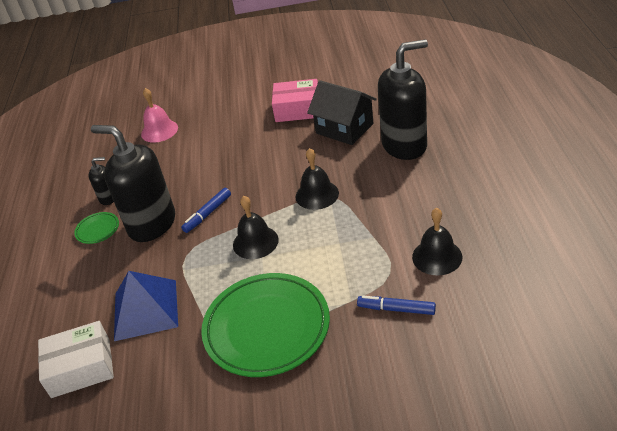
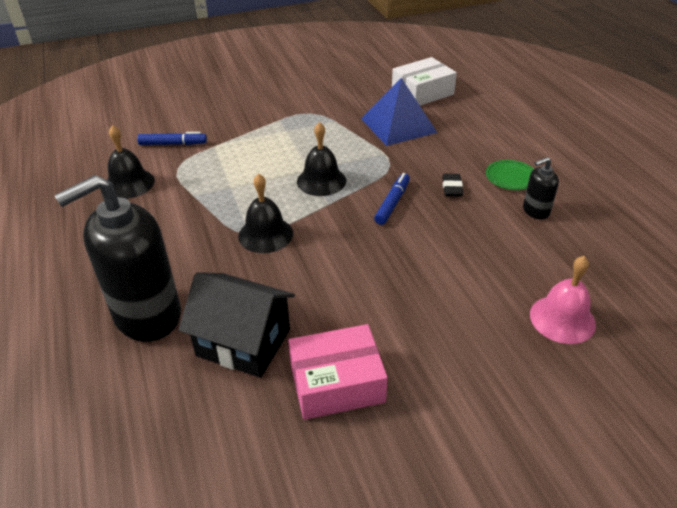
camera: 160 degrees right, 0 degrees up
(152, 224) = (452, 188): black soap dispenser -> black eraser
(267, 328) = (283, 124): green plate -> none

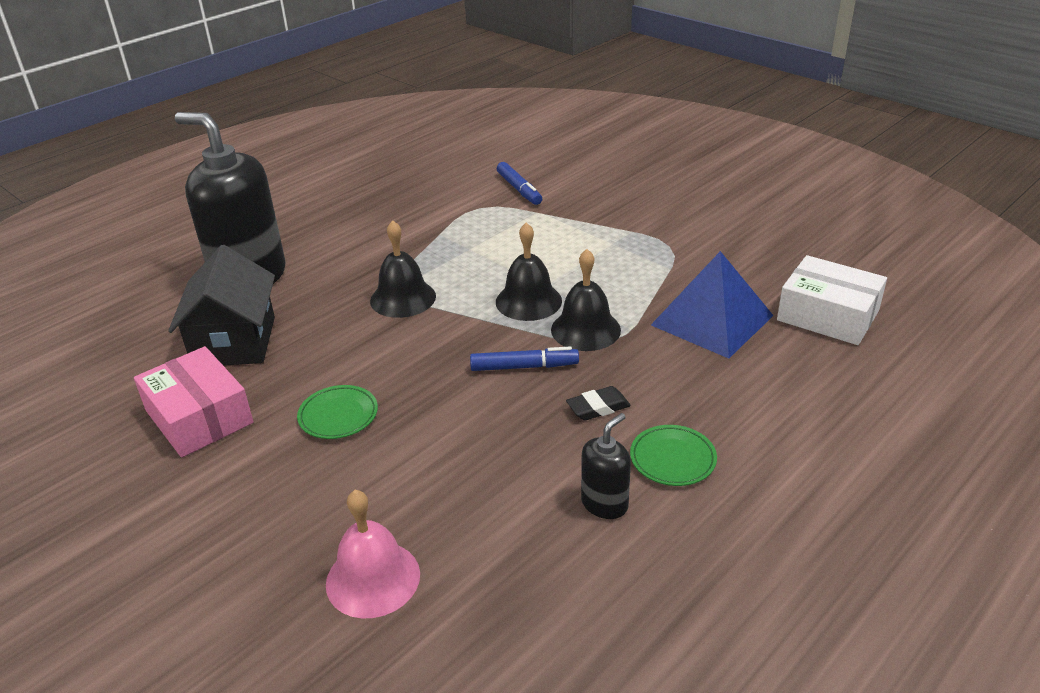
camera: 65 degrees right, 5 degrees down
(129, 183) = (432, 194): black bell -> black bell (585, 329)
(388, 300) = (338, 416): none -> green plate
(535, 211) = (604, 503): black soap dispenser -> black soap dispenser turned 90 degrees clockwise

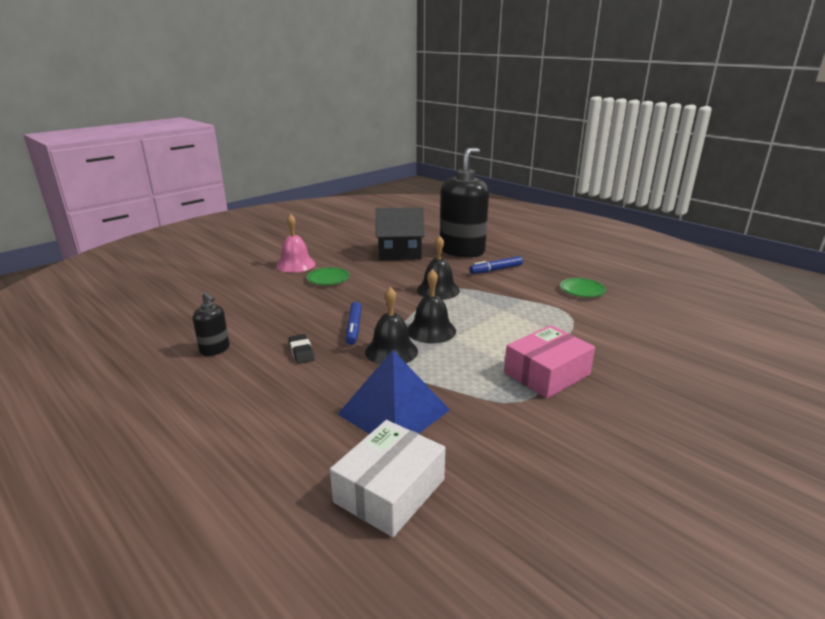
camera: 90 degrees right, 10 degrees down
(199, 417) = (341, 251): pink box -> pink box (546, 373)
(373, 578) = (210, 291): pink bell -> pink bell (295, 264)
(519, 189) = (607, 329): blue marker -> blue marker (496, 270)
(672, 459) = (237, 376): green plate -> green plate (582, 290)

